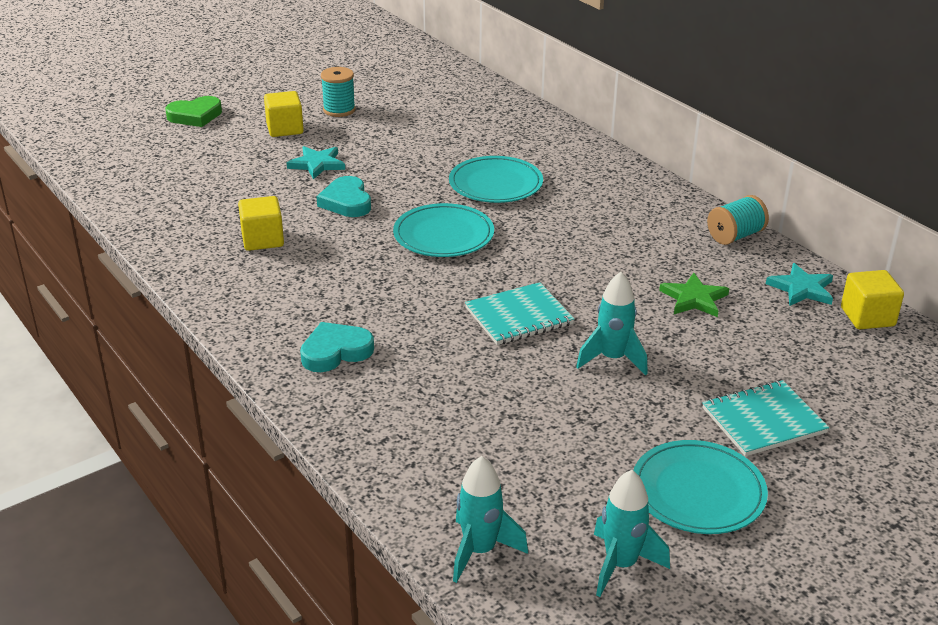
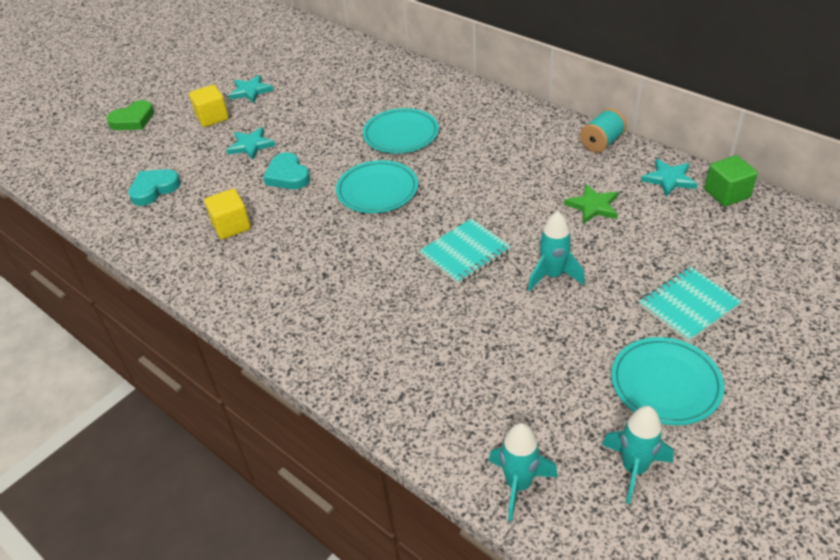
camera: 10 degrees left, 10 degrees up
(335, 352) = (330, 320): turquoise heart -> turquoise heart (154, 189)
(339, 110) = (250, 91): turquoise spool -> turquoise star
(867, 317) = (727, 194): yellow cube -> green cube

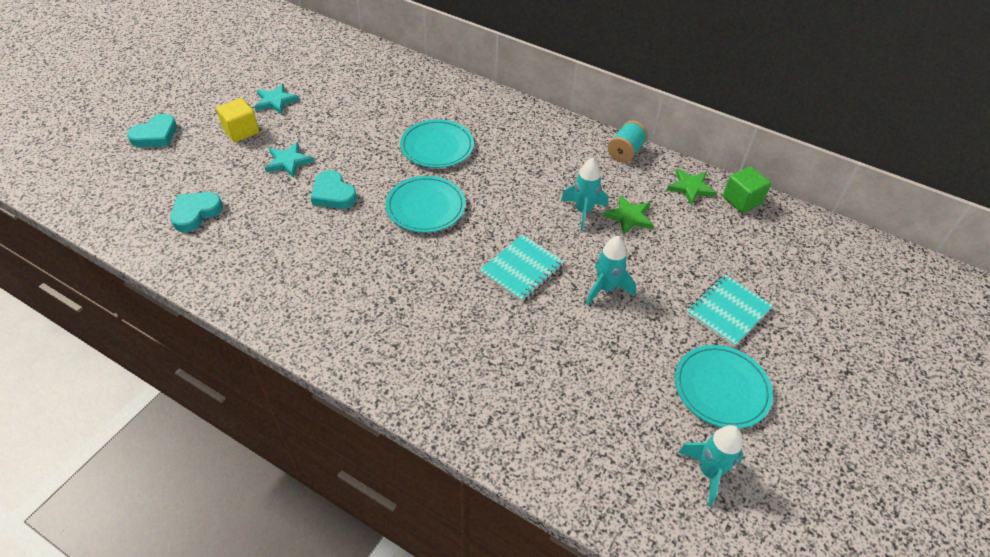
camera: 15 degrees left, 5 degrees up
(133, 120) = (155, 135): green heart -> turquoise heart
(231, 226) = (286, 251): yellow cube -> none
(518, 484) = (612, 498): turquoise rocket -> turquoise rocket (583, 212)
(669, 179) = (690, 187): turquoise star -> green star

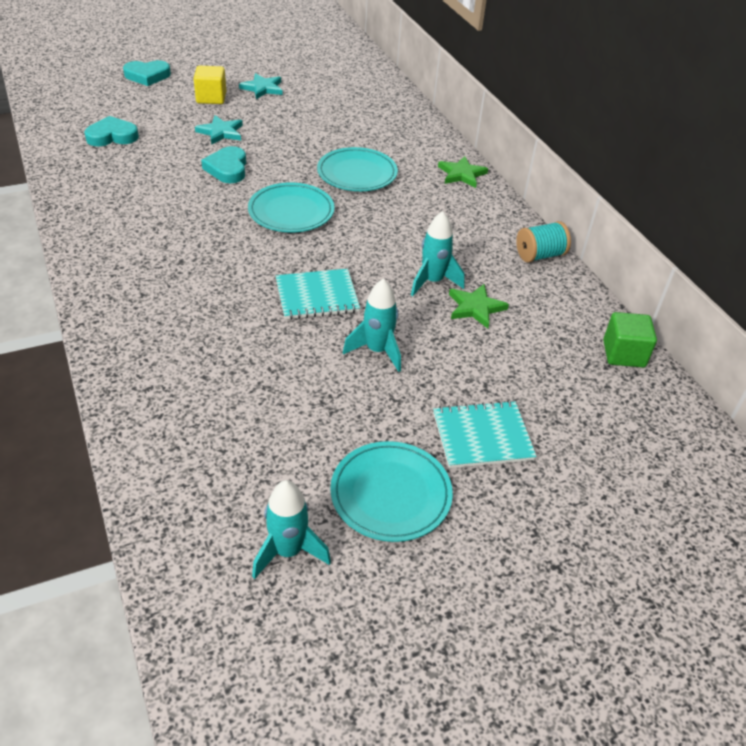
camera: 35 degrees right, 5 degrees down
(690, 187) = (576, 315): green star -> green star (462, 174)

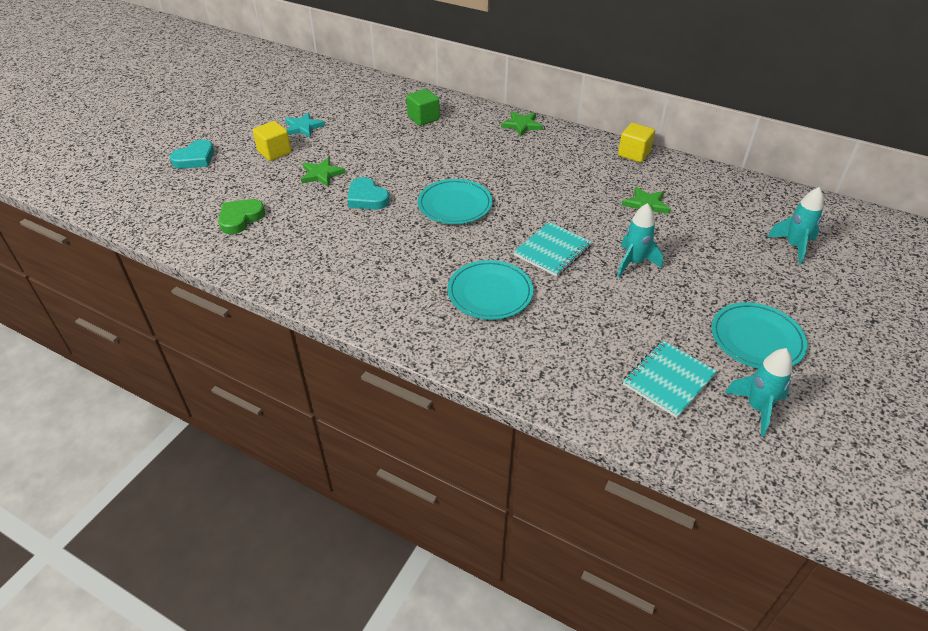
camera: 35 degrees left, 0 degrees up
(112, 136) = (240, 218): turquoise heart -> green heart
(221, 132) = (321, 174): turquoise star -> green star
(357, 173) = (458, 157): turquoise plate -> turquoise plate (490, 293)
(433, 282) = (602, 202): turquoise rocket -> turquoise rocket (793, 246)
(482, 436) = (751, 276): turquoise notebook -> turquoise notebook (668, 380)
(540, 255) = (634, 154): turquoise spool -> yellow cube
(623, 354) = (749, 187): green cube -> green cube (423, 118)

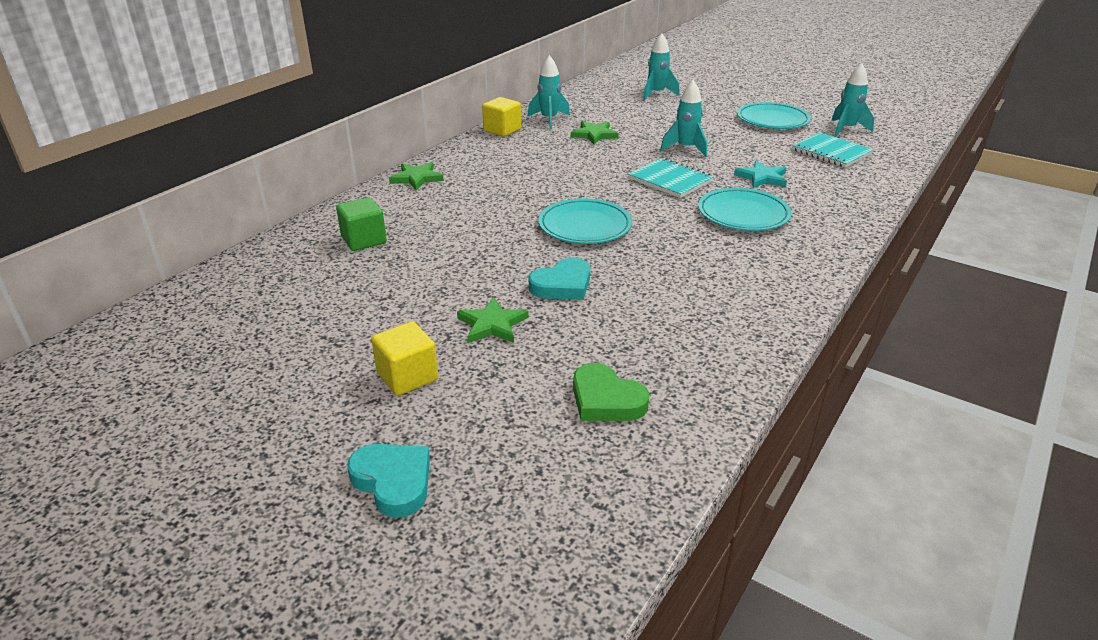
camera: 85 degrees left, 10 degrees down
(303, 127) = (334, 349): turquoise star -> turquoise star (762, 177)
(672, 177) = (549, 120): none -> turquoise rocket

